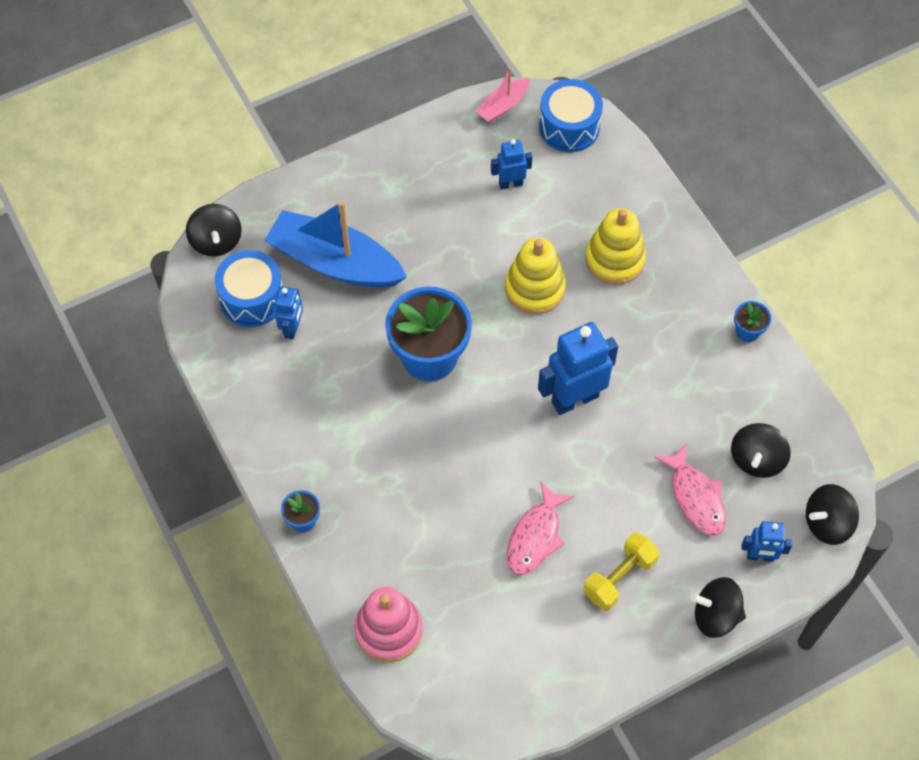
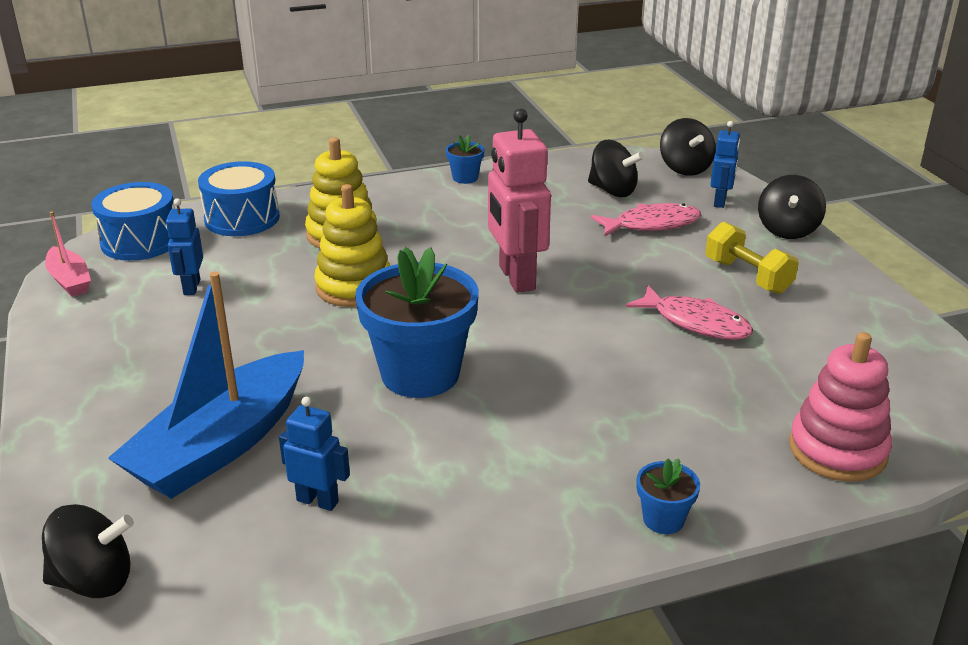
camera: 80 degrees left, 30 degrees down
(252, 298) = (237, 543): blue drum -> blue drum (242, 218)
(574, 399) = (516, 278): blue robot -> pink robot

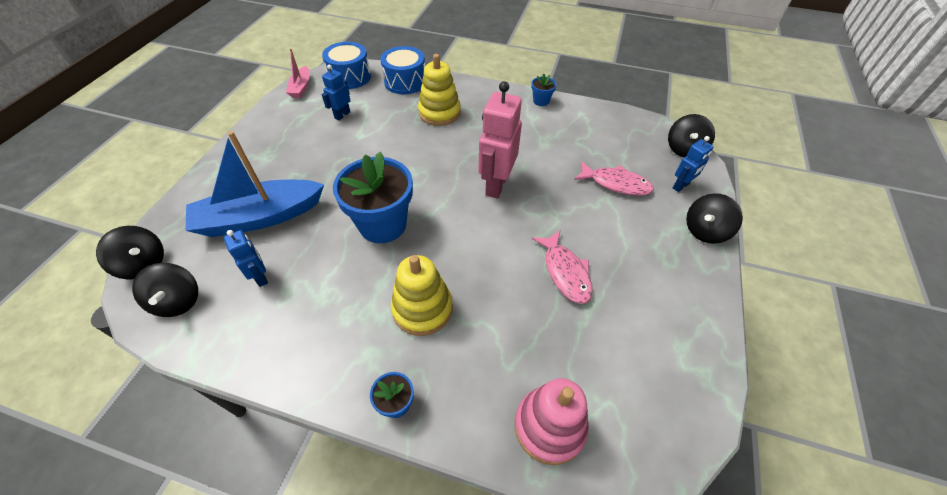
camera: 35 degrees right, 20 degrees up
(354, 287) = (410, 150): yellow stacking toy -> yellow stacking toy (422, 309)
(612, 191) = (618, 147): black spinning top -> black spinning top (178, 301)
(747, 276) = (637, 254): yellow dumbbell -> none

